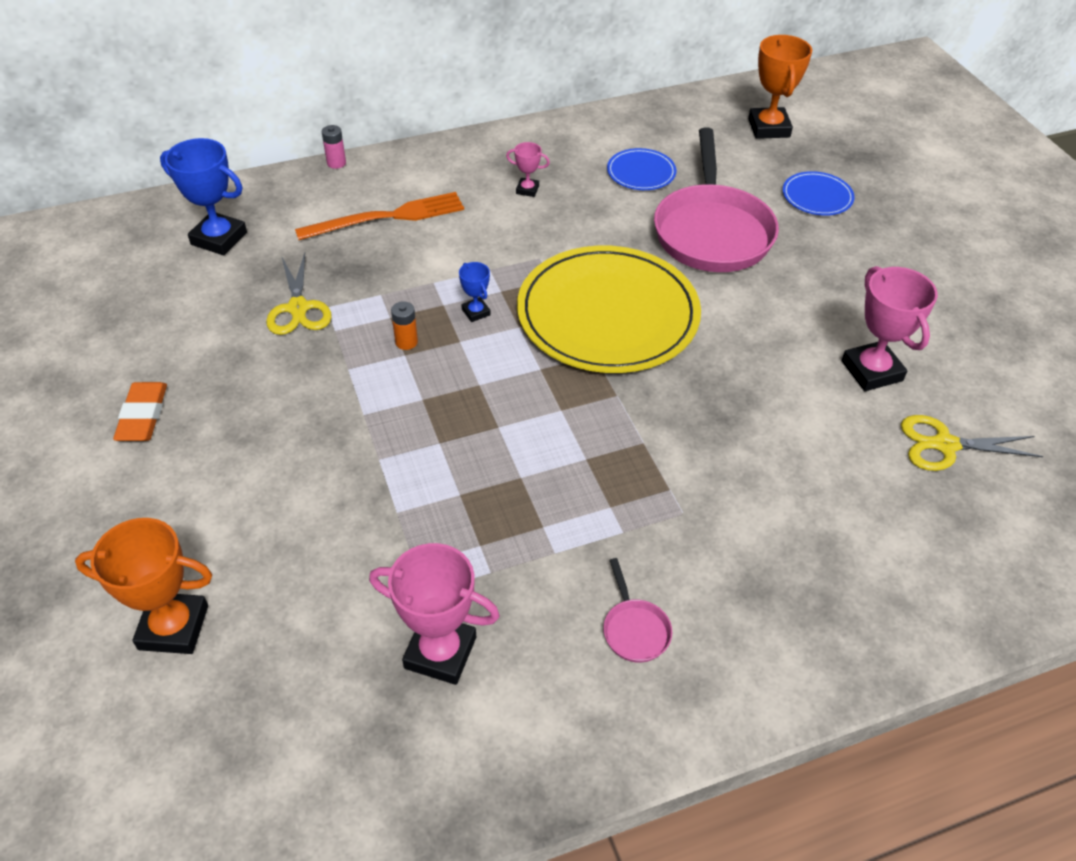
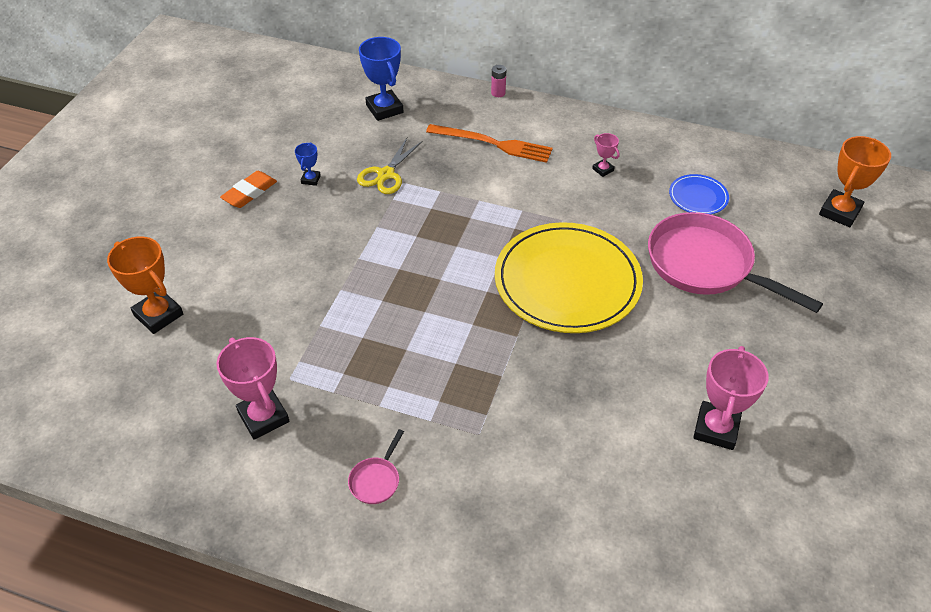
camera: 40 degrees right, 0 degrees up
(406, 342) = (425, 229): orange battery -> none
(476, 312) = (485, 233): blue trophy -> blue trophy (310, 179)
(712, 231) = (705, 265): pink pan -> pink pan turned 90 degrees clockwise
(817, 196) = (820, 283): blue plate -> none
(945, 445) = (712, 513): yellow scissors -> none

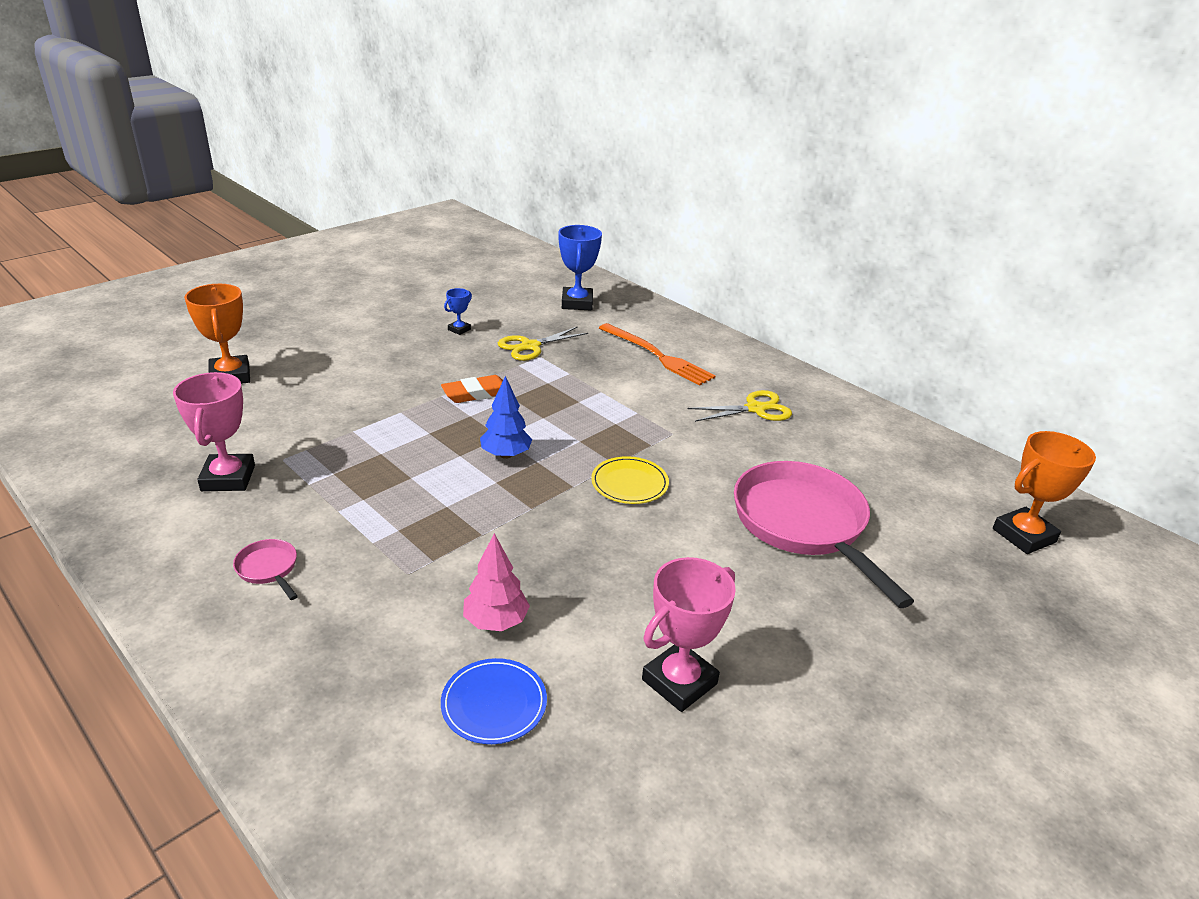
camera: 25 degrees right, 15 degrees down
(249, 193) = (397, 322): orange eraser -> orange eraser (476, 393)
(376, 480) = (268, 569): pink pan -> pink pan turned 90 degrees clockwise
(458, 295) = (506, 455): none -> blue tree
(498, 93) = (699, 322): pink battery -> none
(567, 281) = (629, 483): yellow plate -> yellow plate, size x0.44
(570, 442) = (496, 622): none -> pink tree
(603, 169) = (755, 409): pink trophy -> yellow scissors
(698, 197) = (847, 464): blue plate -> blue plate (494, 704)

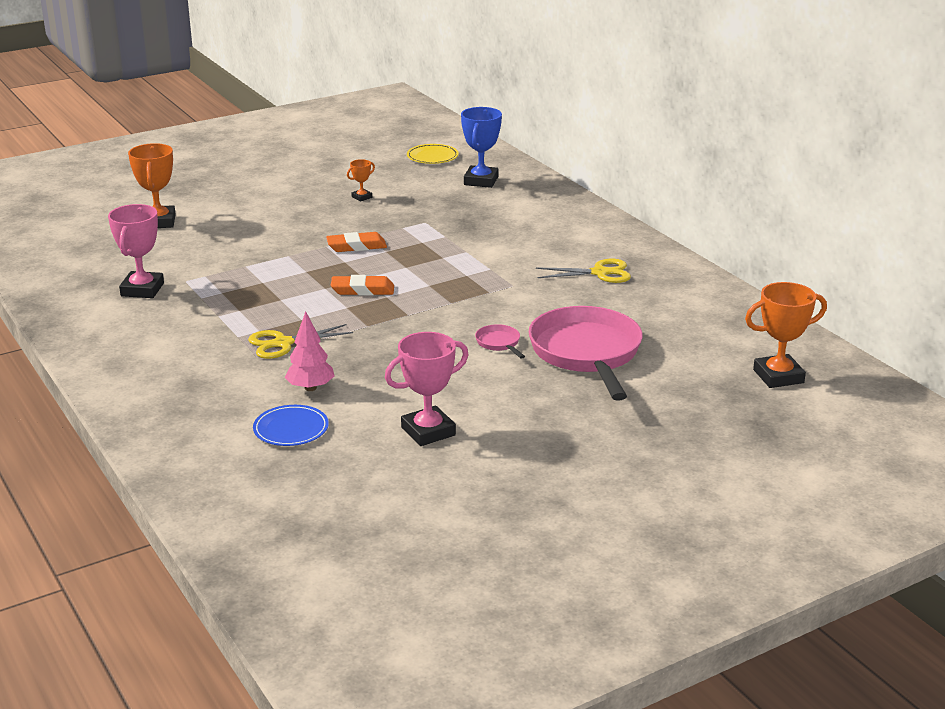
camera: 15 degrees right, 5 degrees down
(268, 569) = (159, 345): pink pan -> pink pan (499, 343)
(459, 329) = (362, 197): blue trophy -> orange trophy
(506, 455) = (362, 290): blue tree -> orange eraser
(530, 346) = (420, 214): yellow scissors -> yellow scissors (283, 343)
(629, 483) = (456, 316): yellow plate -> yellow plate (432, 156)
(657, 356) = (533, 227): orange fork -> none

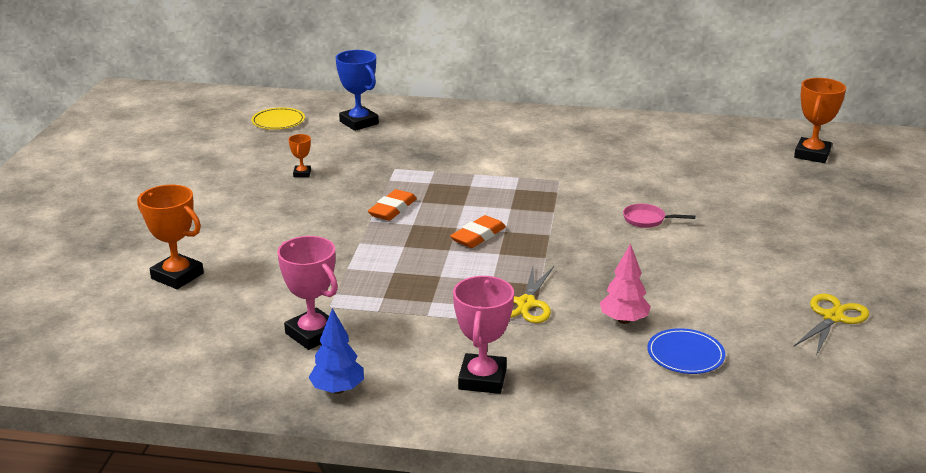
camera: 50 degrees left, 0 degrees up
(85, 323) = (337, 389): none -> blue tree
(428, 431) = (756, 298): pink trophy -> pink trophy (482, 379)
(586, 354) = (704, 197): pink pan -> none
(600, 273) = (585, 145): yellow scissors -> yellow scissors (832, 317)

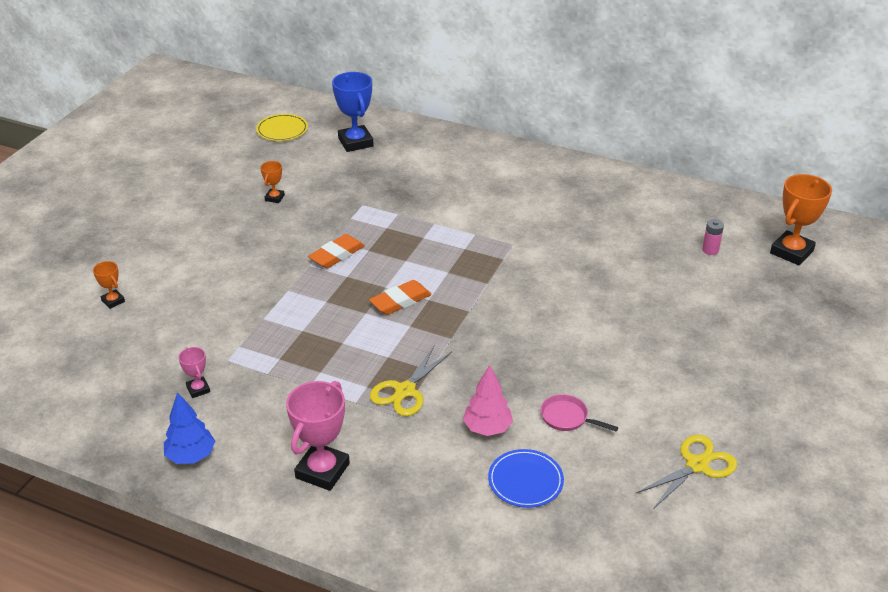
camera: 15 degrees right, 10 degrees up
(177, 276) = (113, 301): orange trophy -> orange trophy, size x0.50
(312, 334) = (198, 389): pink trophy -> pink trophy, size x0.50
(647, 220) = (574, 309): pink pan -> pink pan (567, 418)
(741, 162) = (710, 250): none -> pink battery

